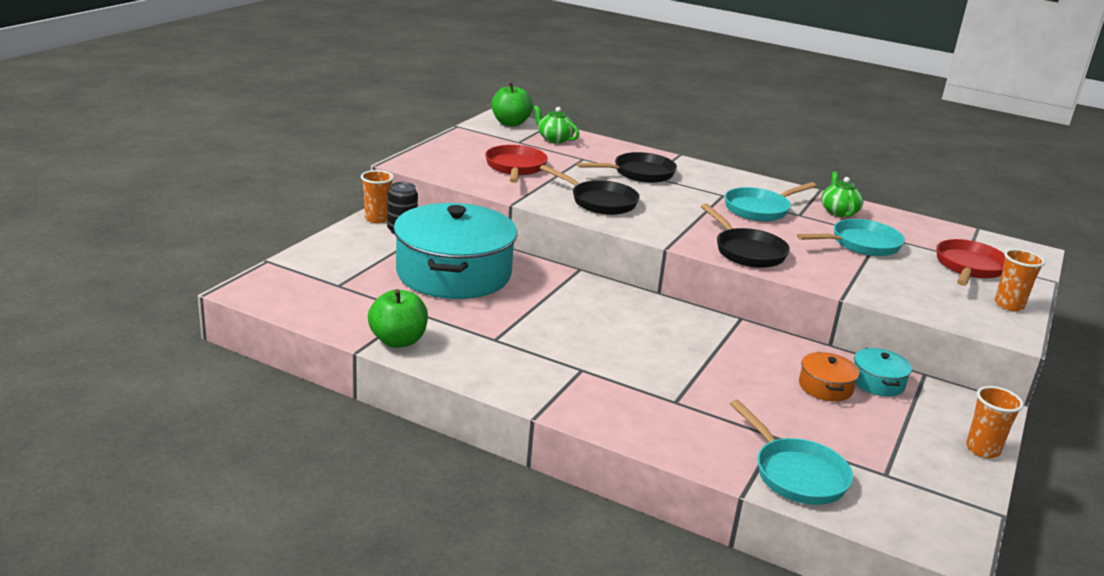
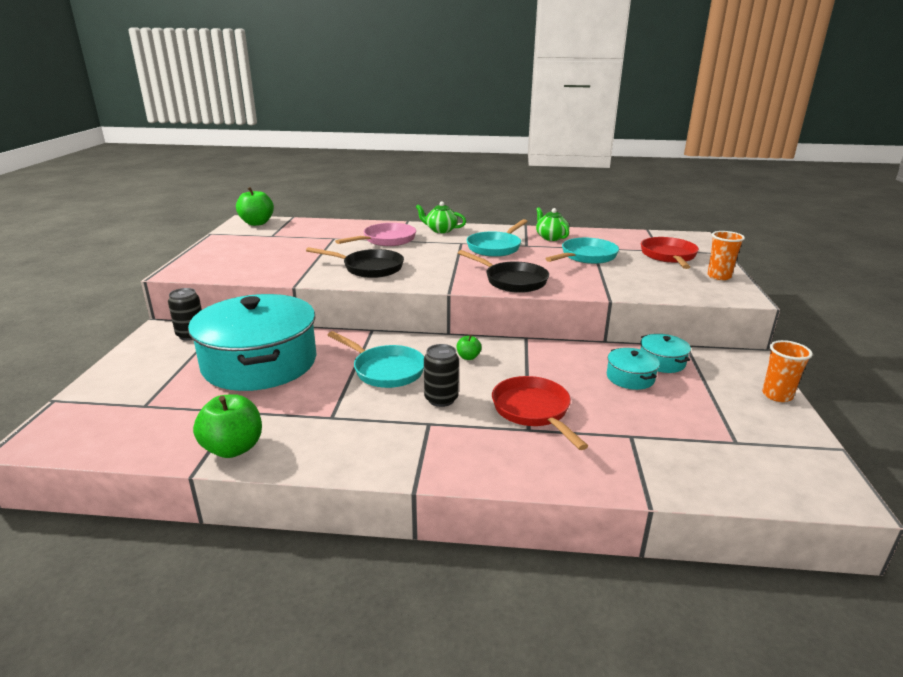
camera: 20 degrees left, 0 degrees up
(377, 218) = (161, 329): orange cup -> none
(515, 168) = (280, 256): red pan -> red pan (533, 411)
(554, 139) = (301, 228): green teapot -> green teapot (440, 230)
(608, 352) = (441, 399): none -> black can
(639, 173) = (386, 240): black pan -> pink pan
(663, 321) = (468, 357): none -> green apple
(796, 474) = (673, 467): turquoise pan -> turquoise pan (385, 370)
(825, 387) = (630, 377): orange pot -> turquoise pot

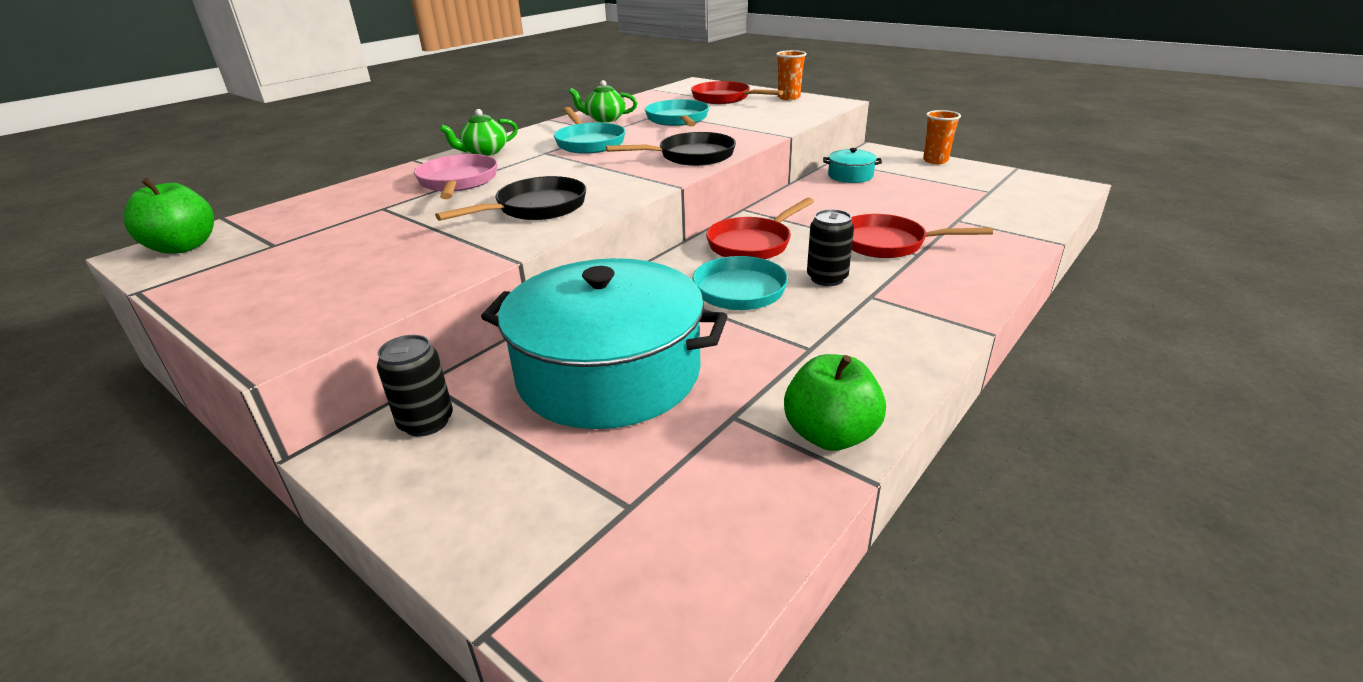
camera: 55 degrees left, 5 degrees up
(468, 357) = (752, 244): green apple -> red pan
(630, 377) = (865, 193): turquoise pot -> none

